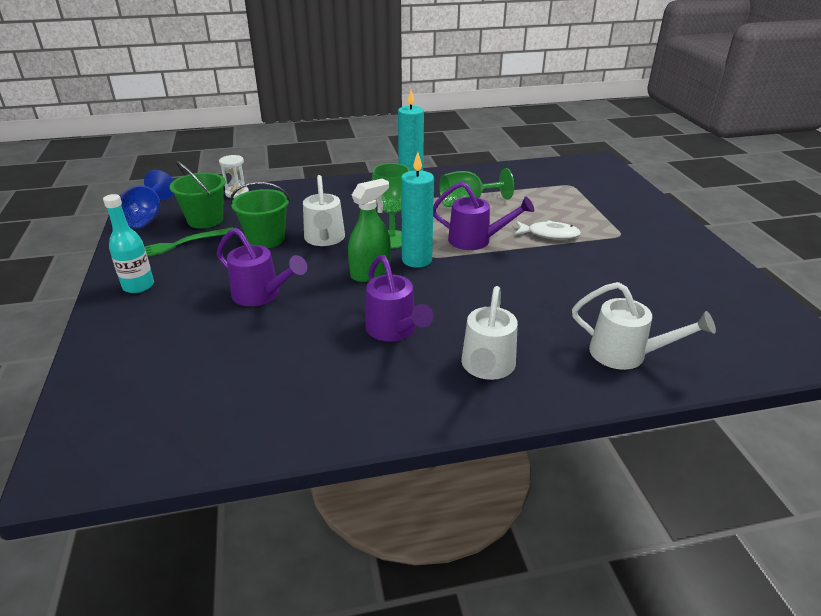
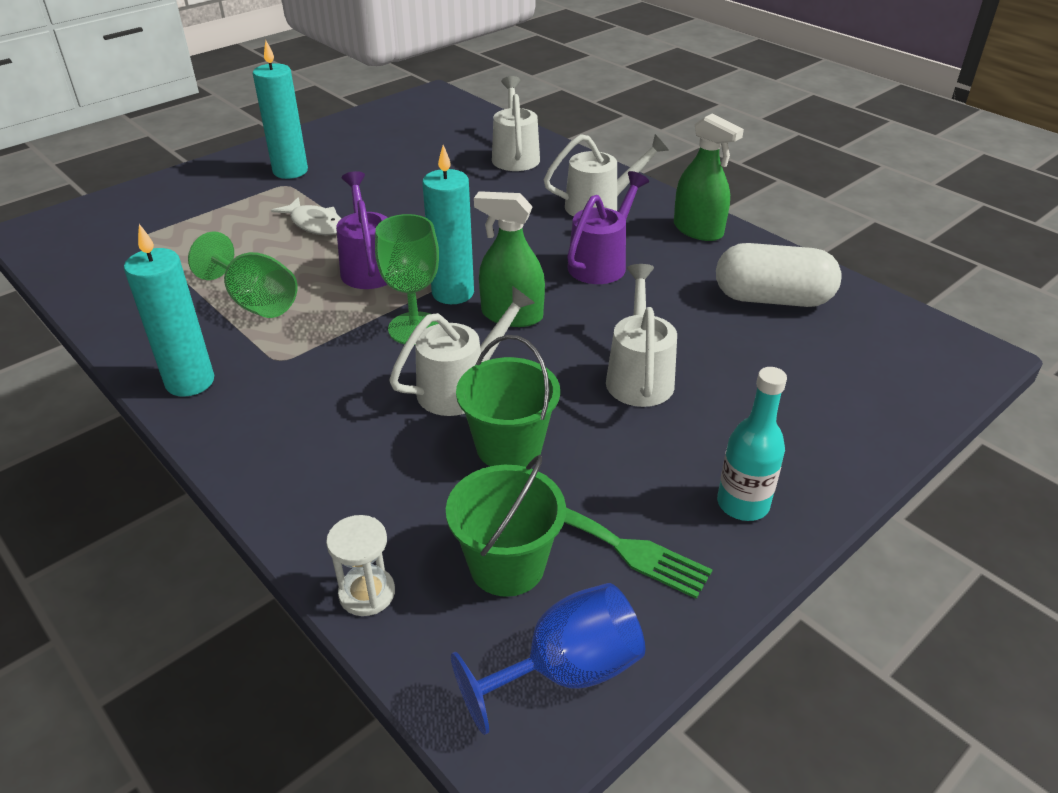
camera: 120 degrees left, 5 degrees up
(258, 395) = (772, 299): none -> white capsule
(261, 295) = (639, 376): purple watering can -> white watering can
(394, 409) = (698, 230): none -> green spray bottle
(549, 234) = (315, 224): white fish -> white fish turned 150 degrees clockwise
(645, 240) = (290, 171): none -> turquoise candle

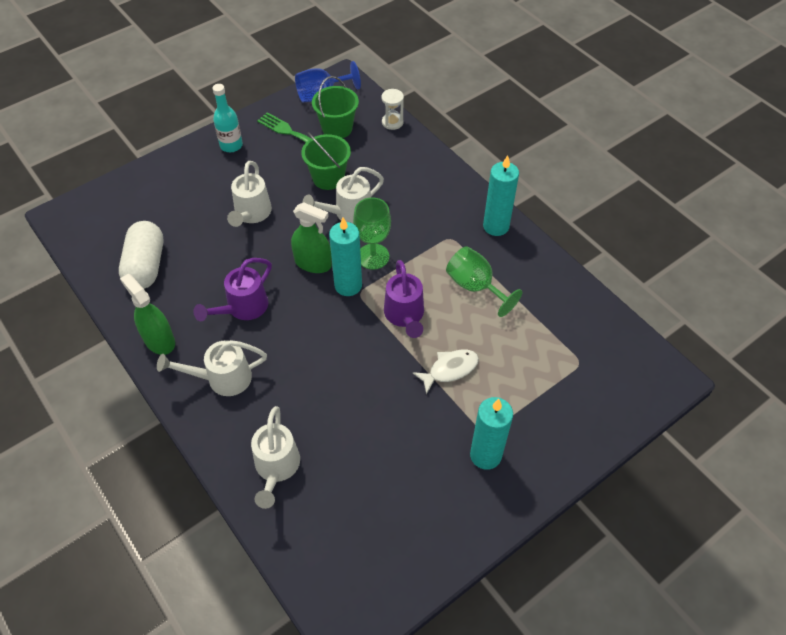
camera: 175 degrees left, 15 degrees up
(315, 224) = (450, 369): white fish -> white fish turned 105 degrees clockwise
(772, 299) = (146, 266): white capsule -> white capsule turned 75 degrees clockwise

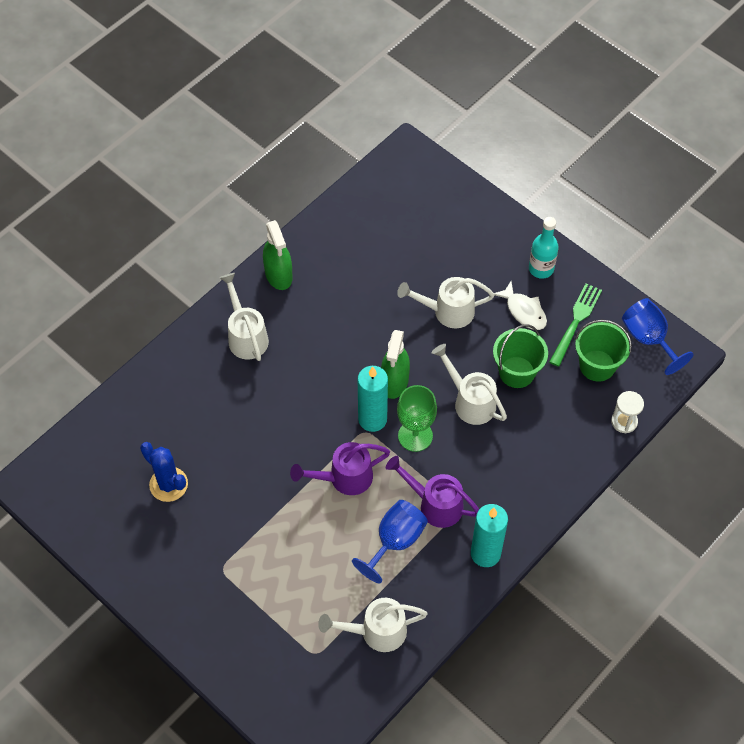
camera: 80 degrees right, 5 degrees up
(146, 266) = (361, 239): white capsule -> none
(159, 340) = (278, 275): green spray bottle -> green spray bottle turned 120 degrees clockwise
(243, 308) = (327, 333): purple watering can -> purple watering can (435, 504)
(276, 468) = (163, 400): white watering can -> white watering can (376, 631)
(381, 472) = (168, 484): none -> blue cactus
(450, 369) = (286, 529): white fish -> white fish (524, 311)
(475, 286) = (395, 541): green goblet -> blue goblet
(485, 455) = (197, 572): turquoise candle -> none

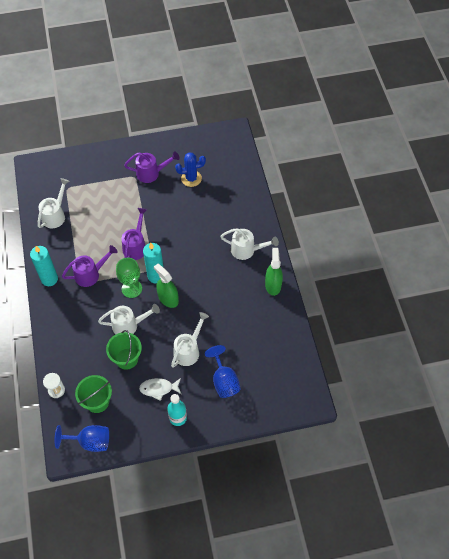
camera: 125 degrees right, 0 degrees up
(197, 548) = (151, 173): none -> purple watering can
(278, 275) = (273, 285): green spray bottle -> green spray bottle turned 75 degrees clockwise
(395, 541) = (88, 247): blue goblet -> blue goblet (224, 380)
(576, 322) = (131, 411): green fork -> none

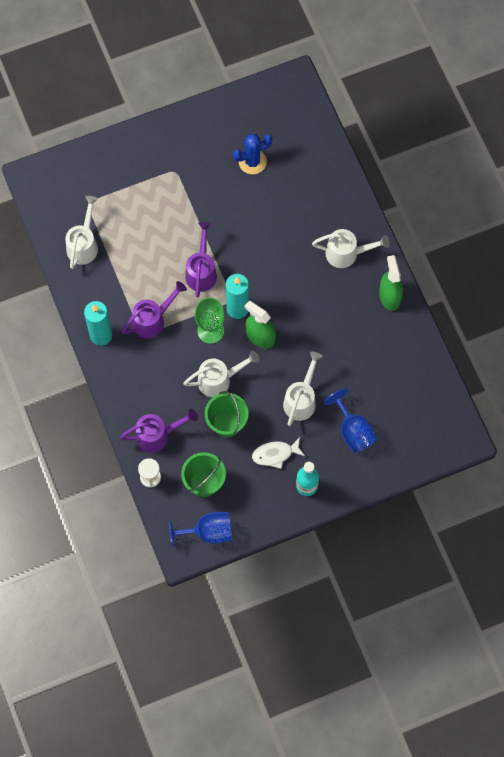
camera: 10 degrees left, 10 degrees up
(151, 173) = (197, 162): purple watering can -> purple watering can (157, 435)

